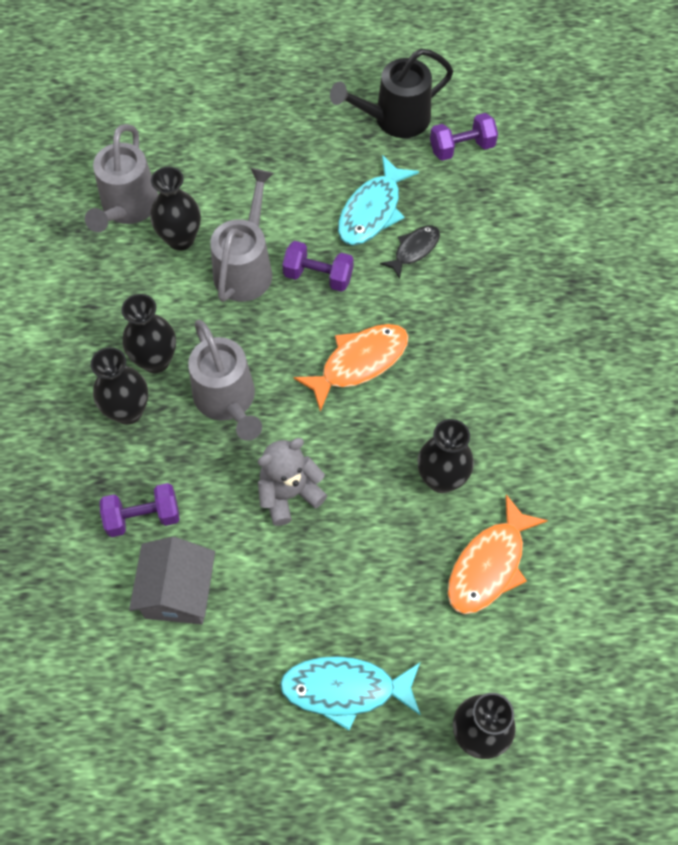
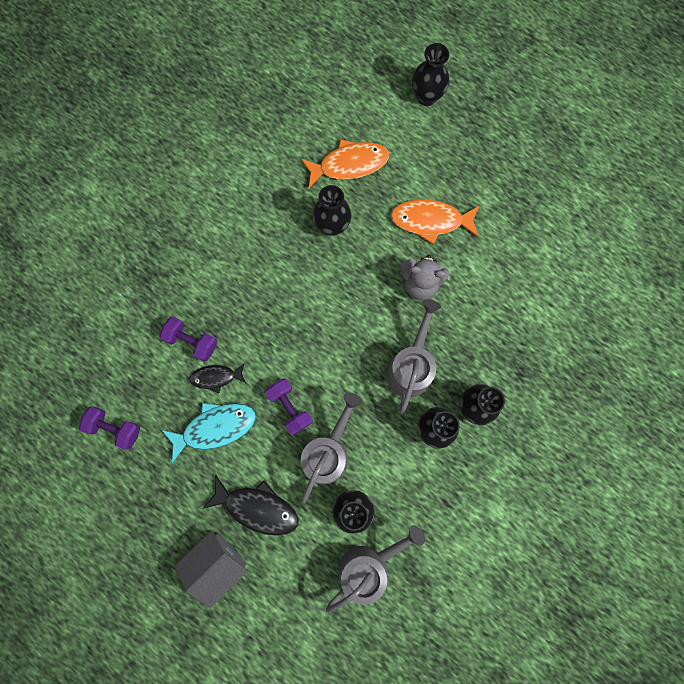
camera: 140 degrees left, 15 degrees up
(143, 517) = (510, 333): purple dumbbell -> purple dumbbell (191, 341)
(178, 592) = (521, 275): grey house -> grey house (217, 563)
(246, 267) = (328, 451): grey watering can -> grey watering can turned 150 degrees clockwise
(272, 180) = (257, 508): none -> black fish
(345, 689) = (472, 163): turquoise fish -> none
(359, 363) = (316, 329): orange fish -> orange fish (431, 220)
(394, 120) = (135, 489): black watering can -> none

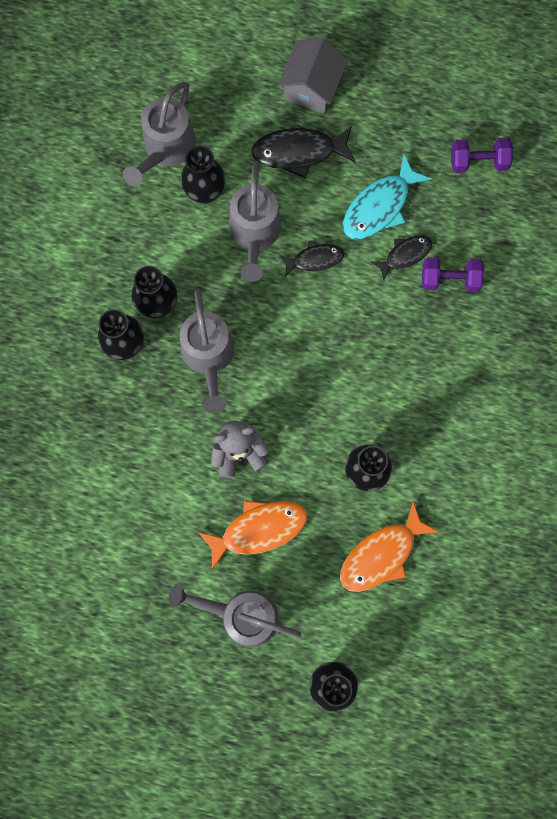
camera: 155 degrees right, 0 degrees up
(290, 407) = (314, 259): purple dumbbell -> black fish
(470, 168) = (240, 615): none -> grey watering can

